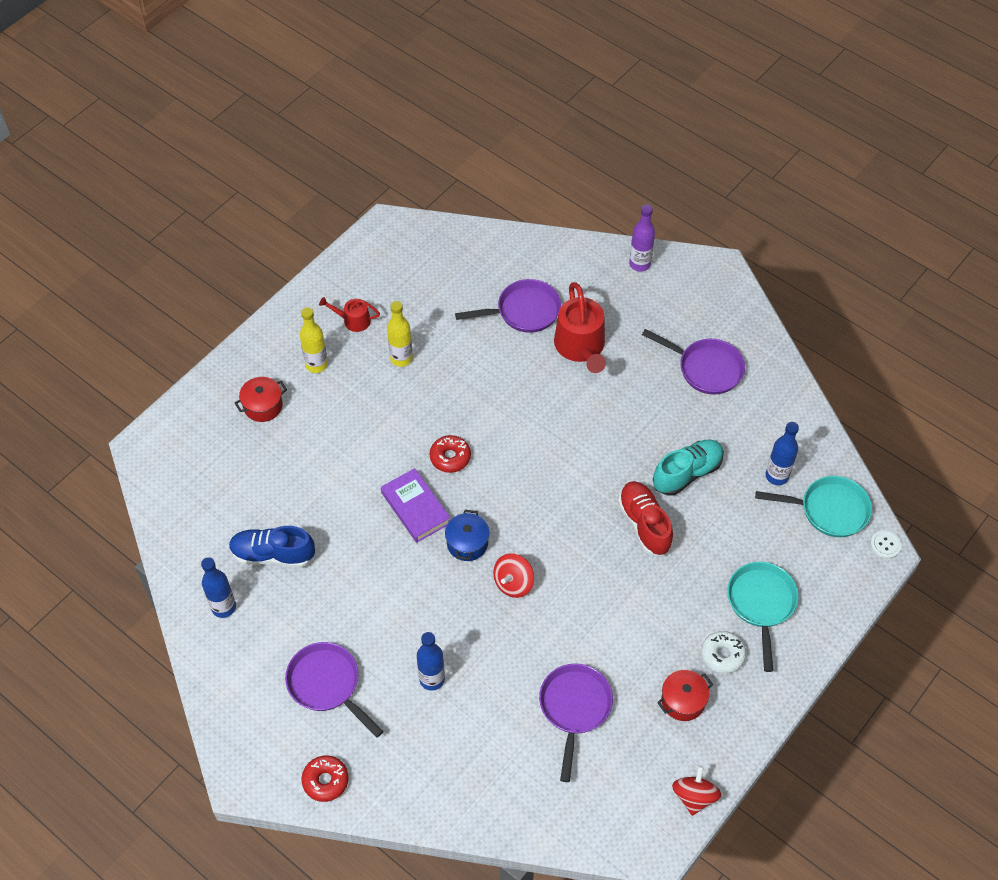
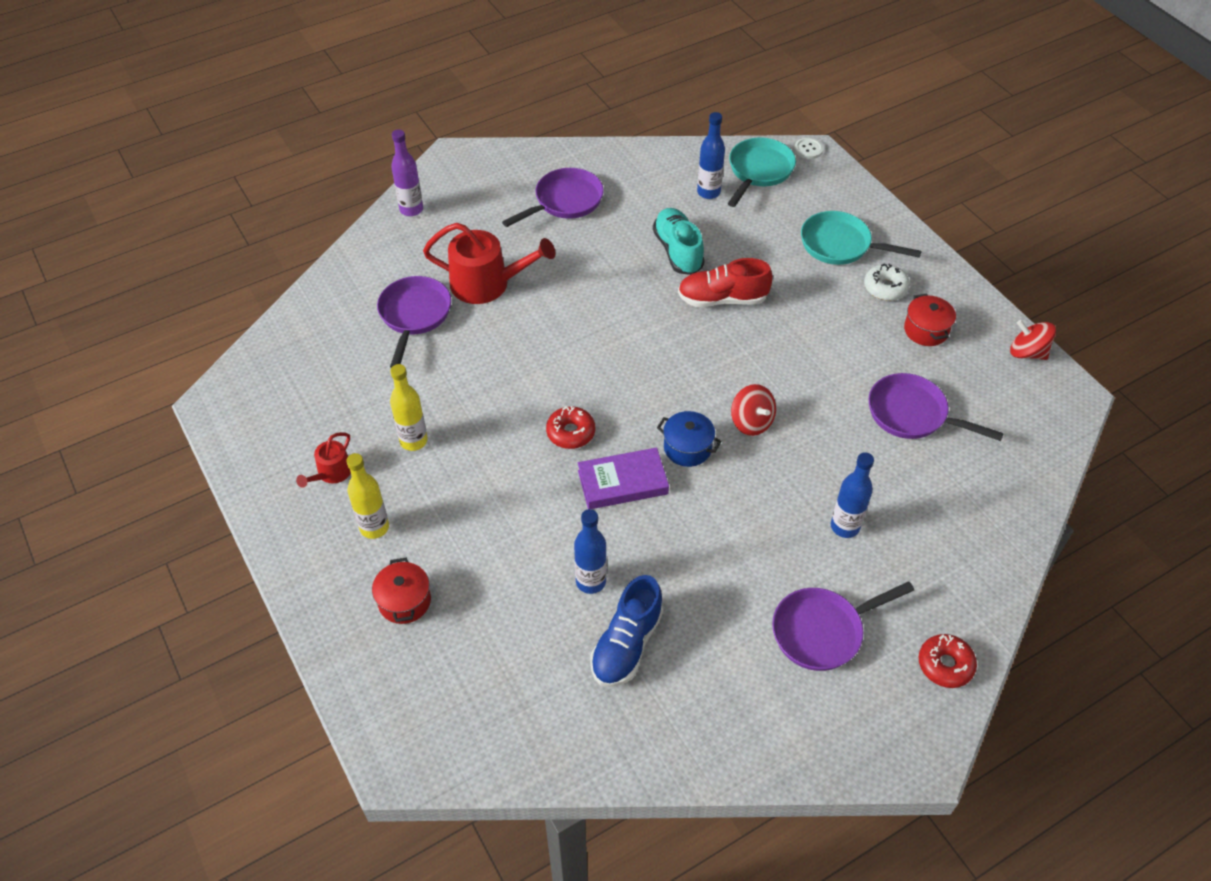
camera: 70 degrees left, 5 degrees down
(223, 607) = (681, 719): blue bottle -> blue bottle (590, 581)

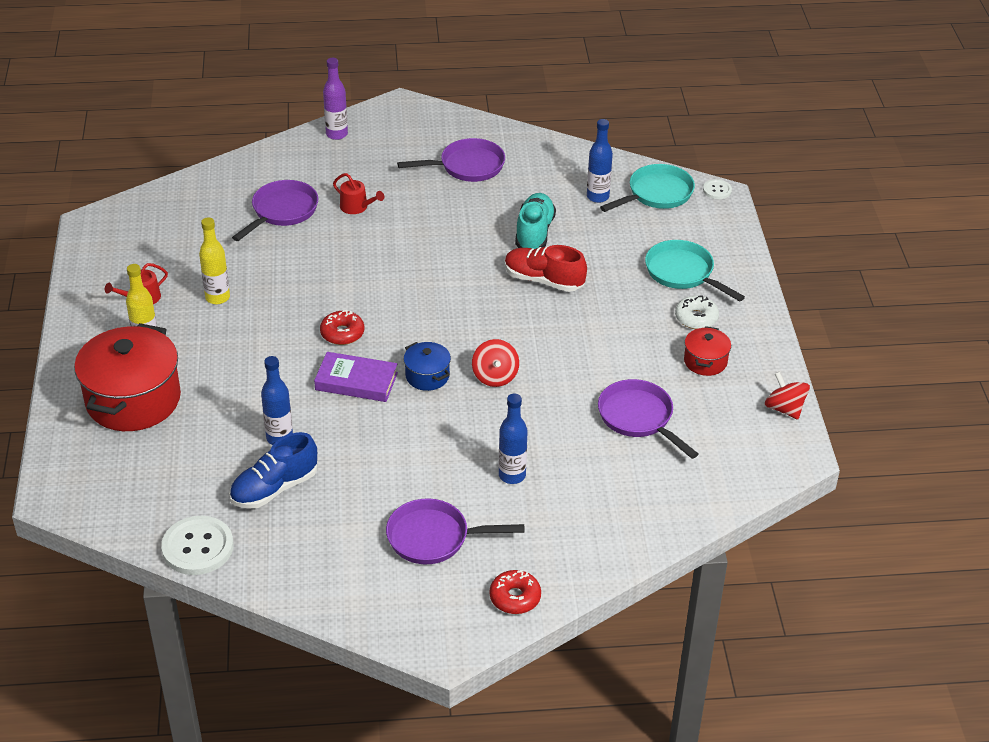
camera: 25 degrees right, 10 degrees down
(404, 601) = (133, 400): red pot -> red pot, size x2.10
(487, 284) = (357, 207): red watering can -> red watering can, size x0.52
(596, 754) = (198, 547): none -> white button

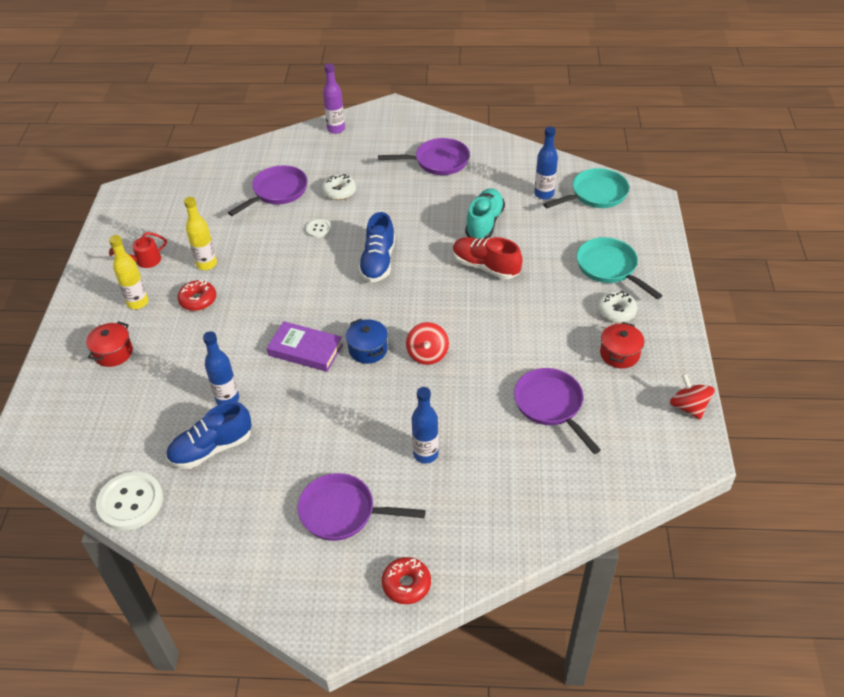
camera: 10 degrees right, 5 degrees up
(133, 400) = (113, 353): red pot -> red pot, size x0.48
(342, 333) = (303, 304): red donut -> red donut (198, 300)
(357, 207) = (339, 191): red watering can -> white donut
(419, 283) = (378, 262): none -> blue shoe
(717, 190) = (649, 194): white button -> white button (318, 229)

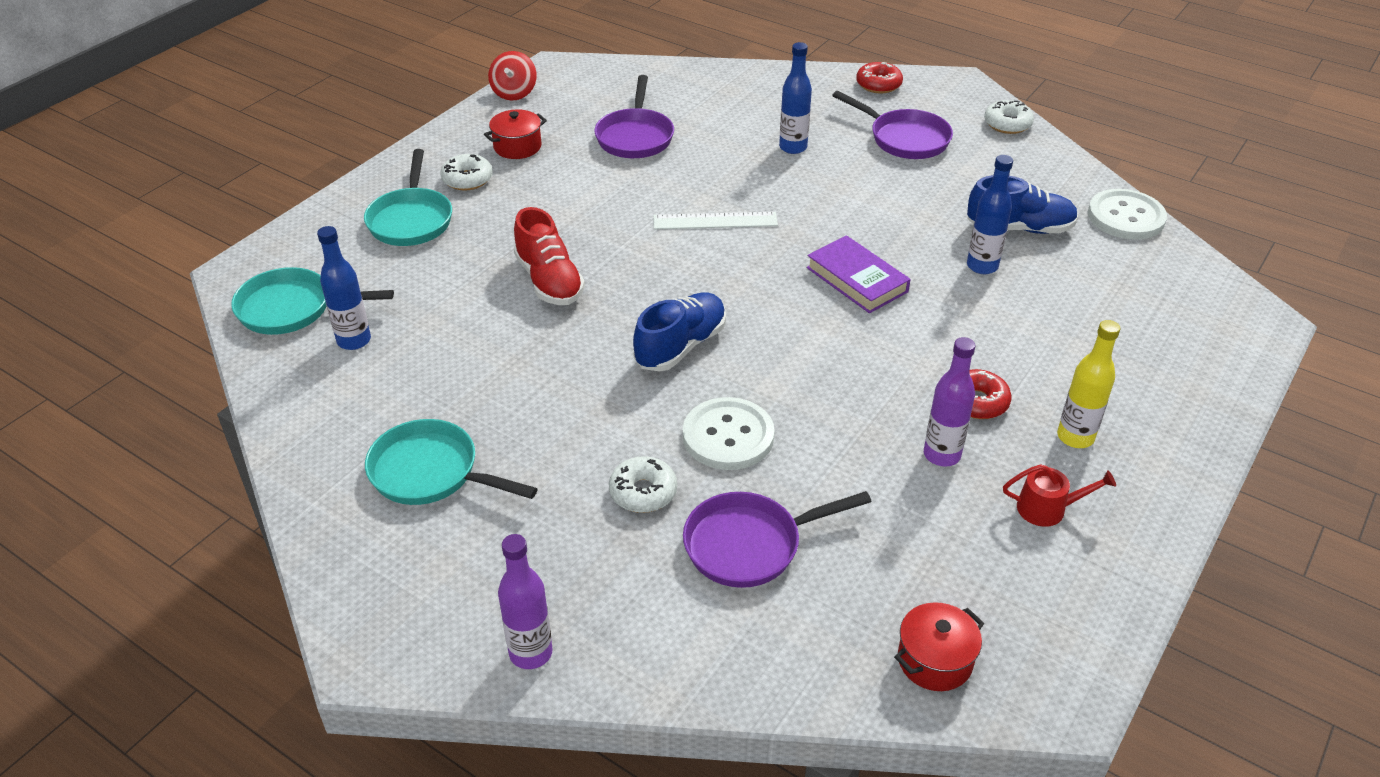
camera: 150 degrees left, 5 degrees down
(113, 353) = (1126, 377): red pot -> red pot (934, 660)
(206, 264) = (942, 455): yellow bottle -> purple bottle
(261, 582) = (1007, 124): none -> white donut
(318, 229) = (728, 436): white button -> white button, size x1.97
(368, 349) = (780, 251): blue pot -> none
(427, 354) = (715, 221): red spinning top -> white ruler
(438, 161) = (431, 473): purple pan -> turquoise pan
(484, 223) = (484, 336): turquoise shoe -> none

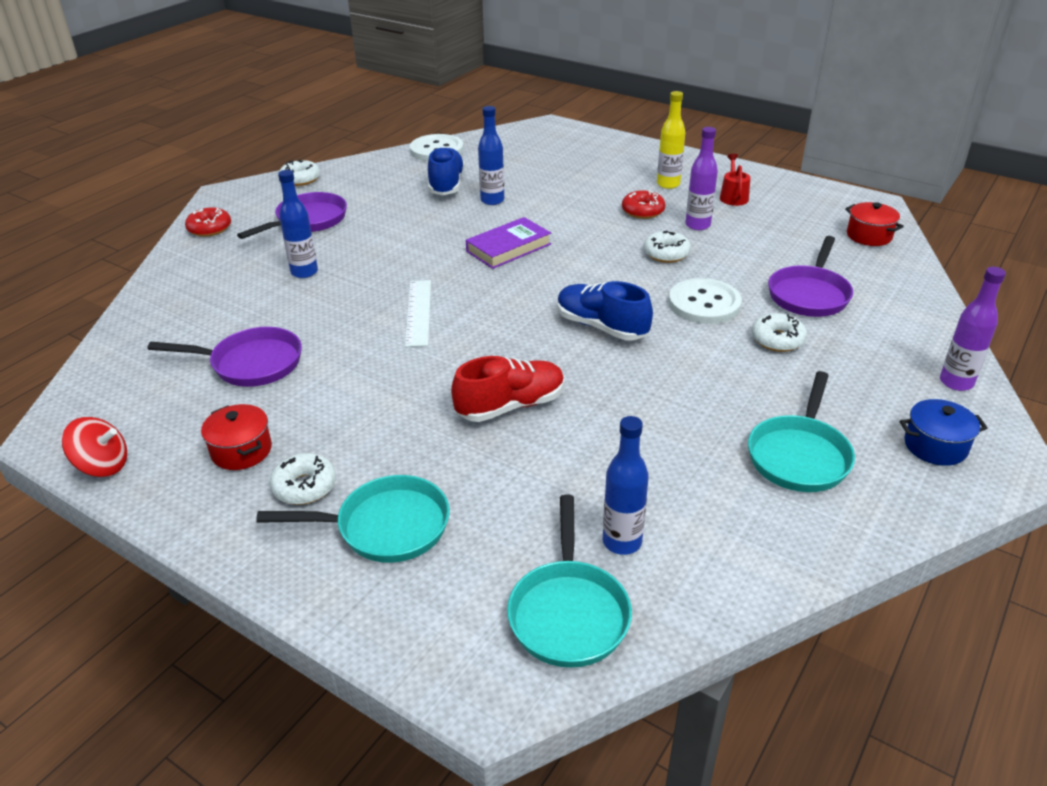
camera: 90 degrees left, 5 degrees down
(417, 593) = (935, 446): none -> blue pot
(749, 545) = (809, 294): purple pan -> purple pan turned 45 degrees clockwise
(854, 414) = (666, 254): none -> white donut

